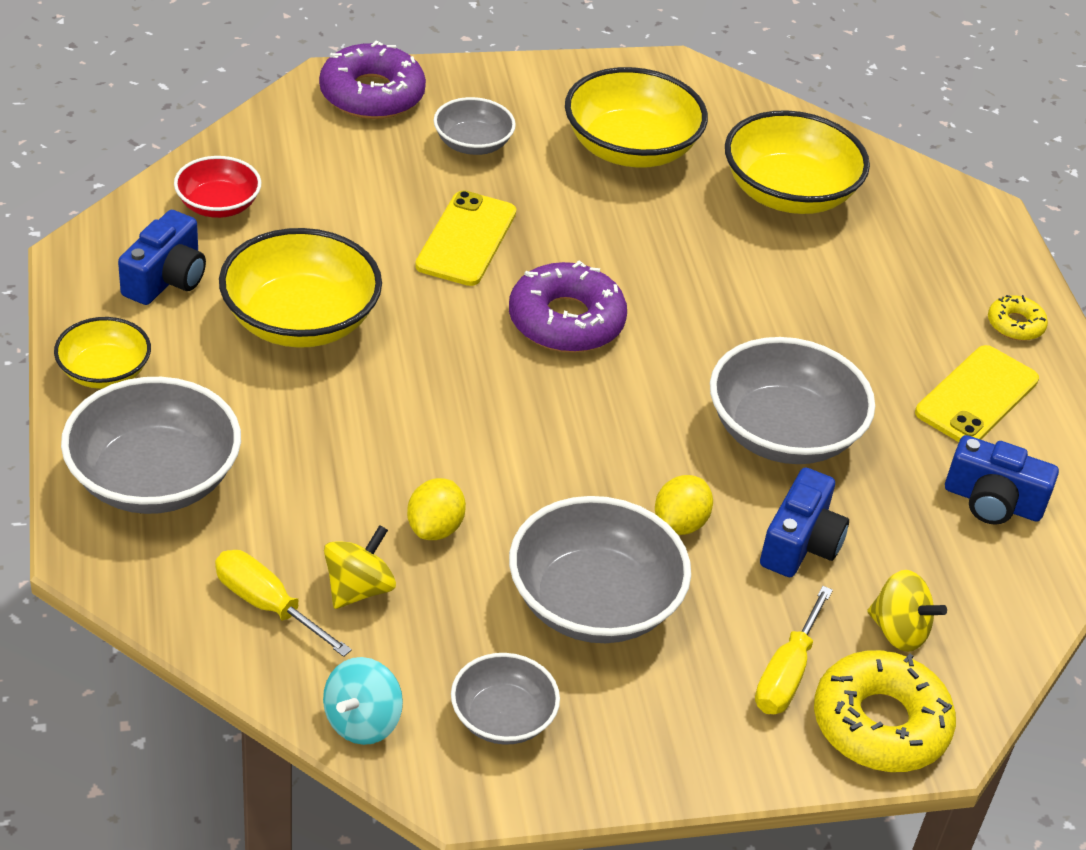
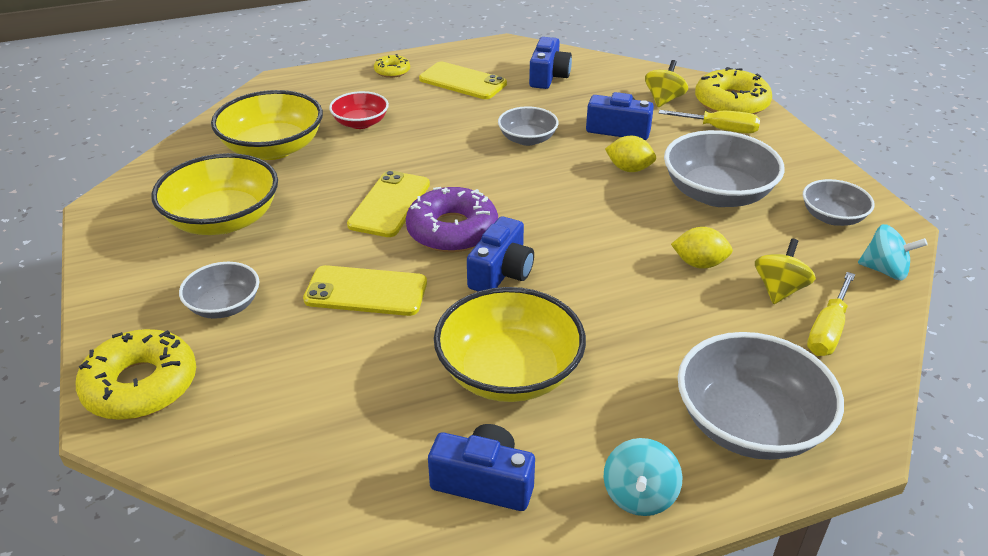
camera: 95 degrees left, 5 degrees down
(104, 372) = (639, 495): yellow bowl -> turquoise spinning top
(218, 205) = (353, 468): red bowl -> red bowl (360, 123)
(358, 589) = (779, 290): yellow spinning top -> yellow spinning top turned 90 degrees clockwise
(372, 94) = (141, 385): purple donut -> yellow donut
(469, 346) = (501, 272): none -> blue camera
(635, 277) = (389, 204): none -> yellow phone
(783, 433) = (527, 139): grey bowl -> grey bowl, size x0.57

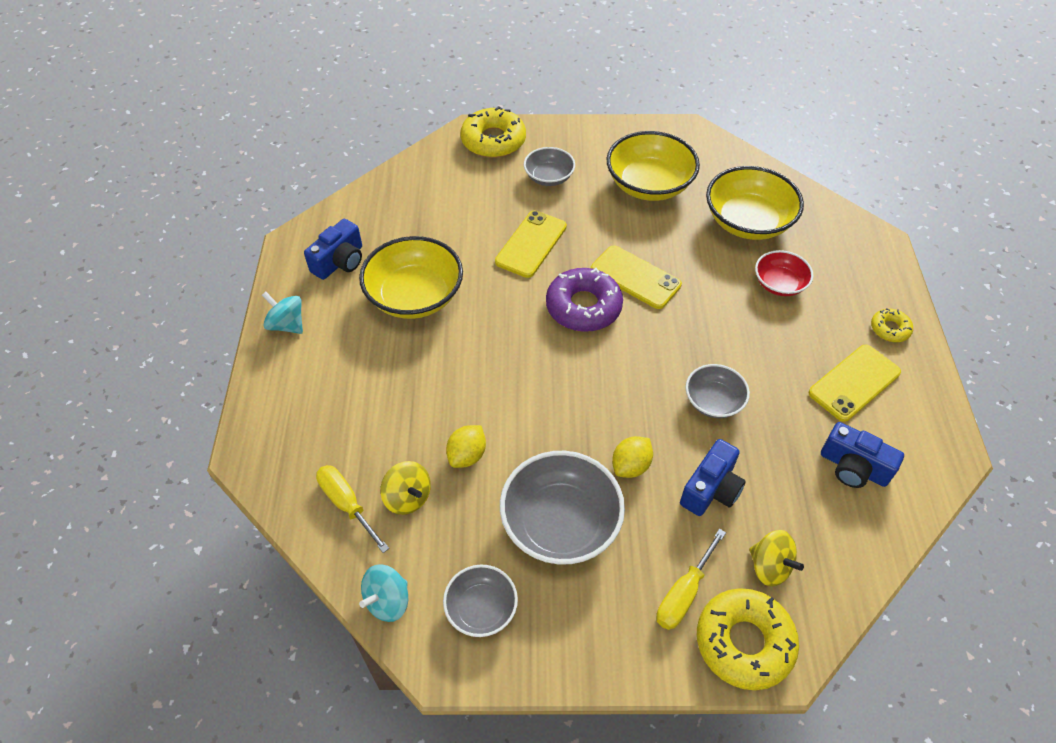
camera: 110 degrees right, 15 degrees up
(501, 272) = (517, 321): blue camera -> none
(749, 424) = (298, 404): grey bowl -> none

